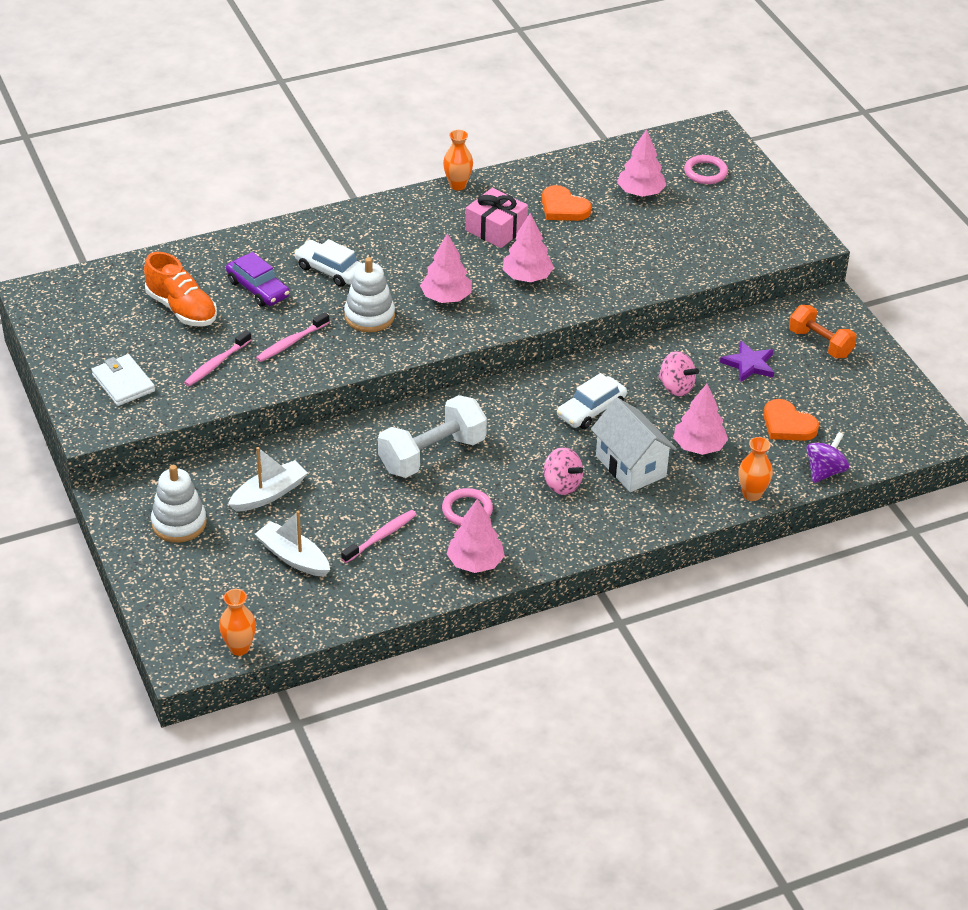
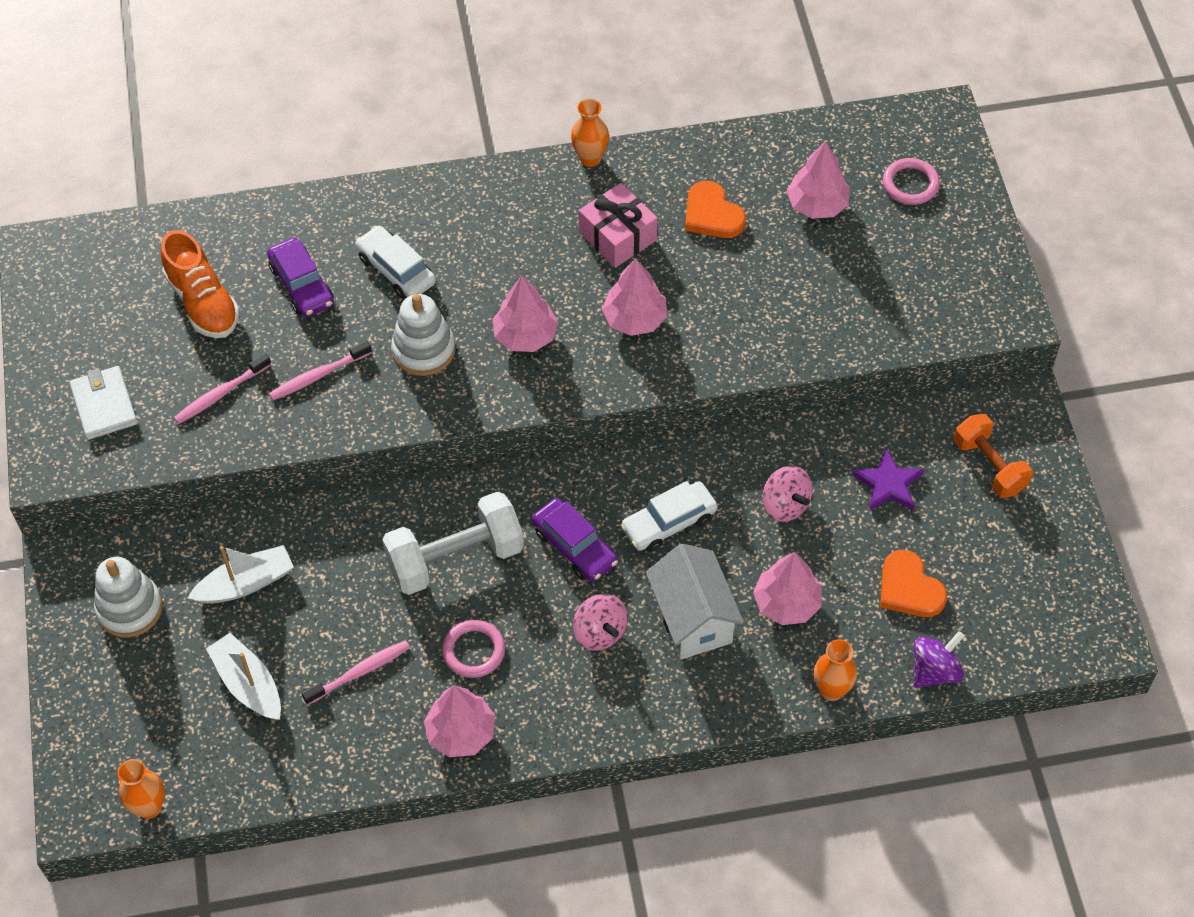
camera: 15 degrees right, 15 degrees up
(523, 435) = (574, 546): none -> purple car

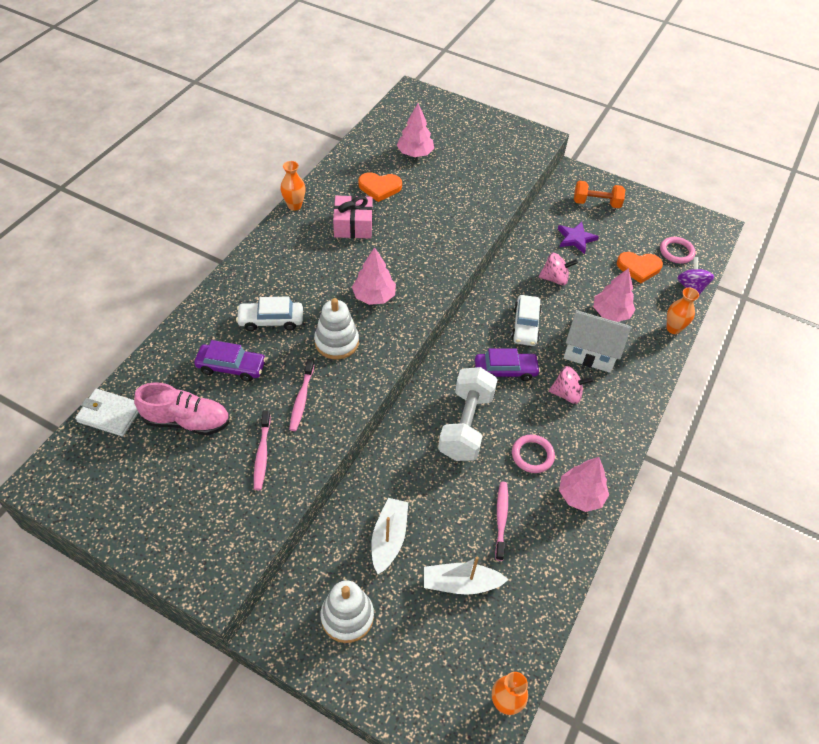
camera: 55 degrees left, 5 degrees down
(104, 405) = (201, 522): white wallet -> white wallet (110, 414)
(203, 302) = (187, 421): orange shoe -> pink shoe
(635, 319) = (410, 250): pink tree -> none
(910, 184) = (437, 121): pink ring -> pink ring (676, 252)

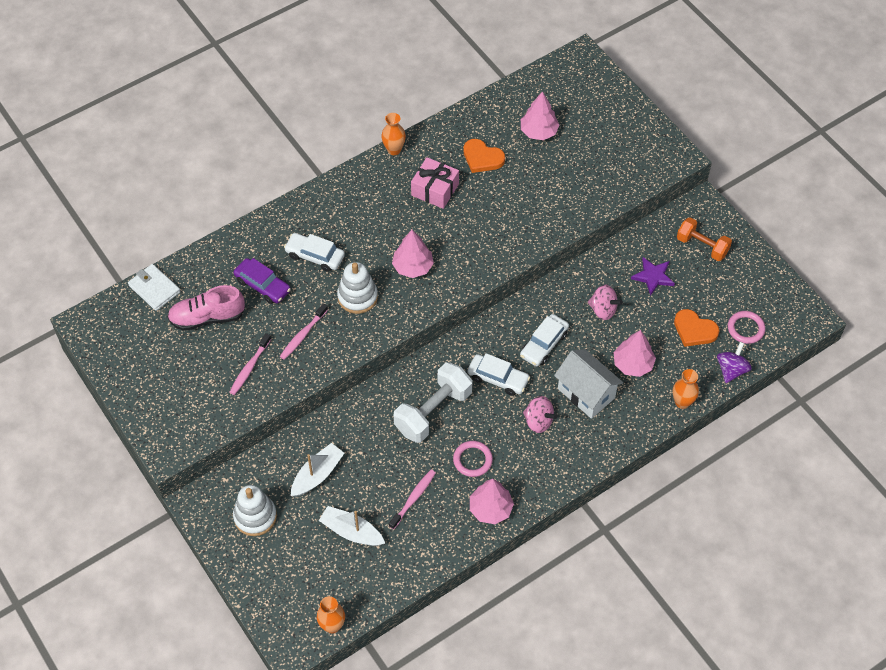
camera: 30 degrees right, 5 degrees up
(187, 421) = (207, 317): pink shoe -> pink shoe turned 135 degrees clockwise
(505, 370) = (498, 378): purple car -> white car

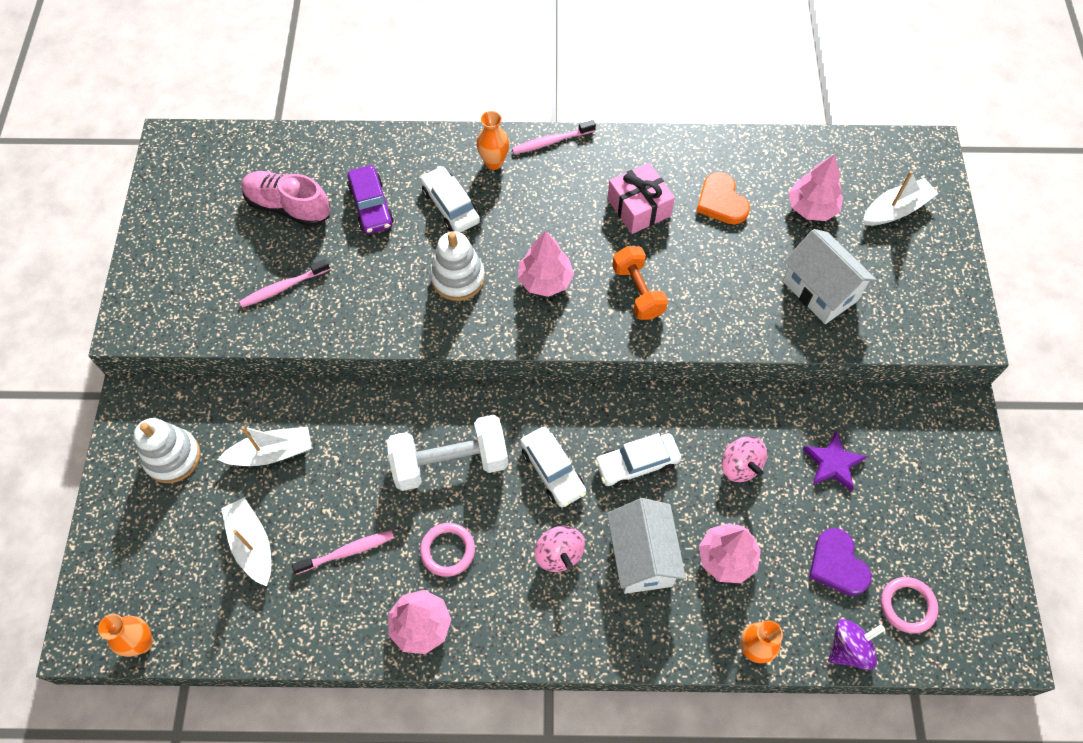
camera: 35 degrees right, 5 degrees up
(154, 288) = (264, 146): white wallet -> none
(303, 335) = (366, 285): pink toothbrush -> pink toothbrush (551, 141)
(394, 150) = (628, 138): orange vase -> orange vase (494, 162)
(579, 179) = (819, 291): none -> white house
(588, 105) = (895, 210): none -> white boat
(694, 330) = (837, 564): orange heart -> purple heart
(702, 246) = (924, 463): orange dumbbell -> orange dumbbell (638, 291)

